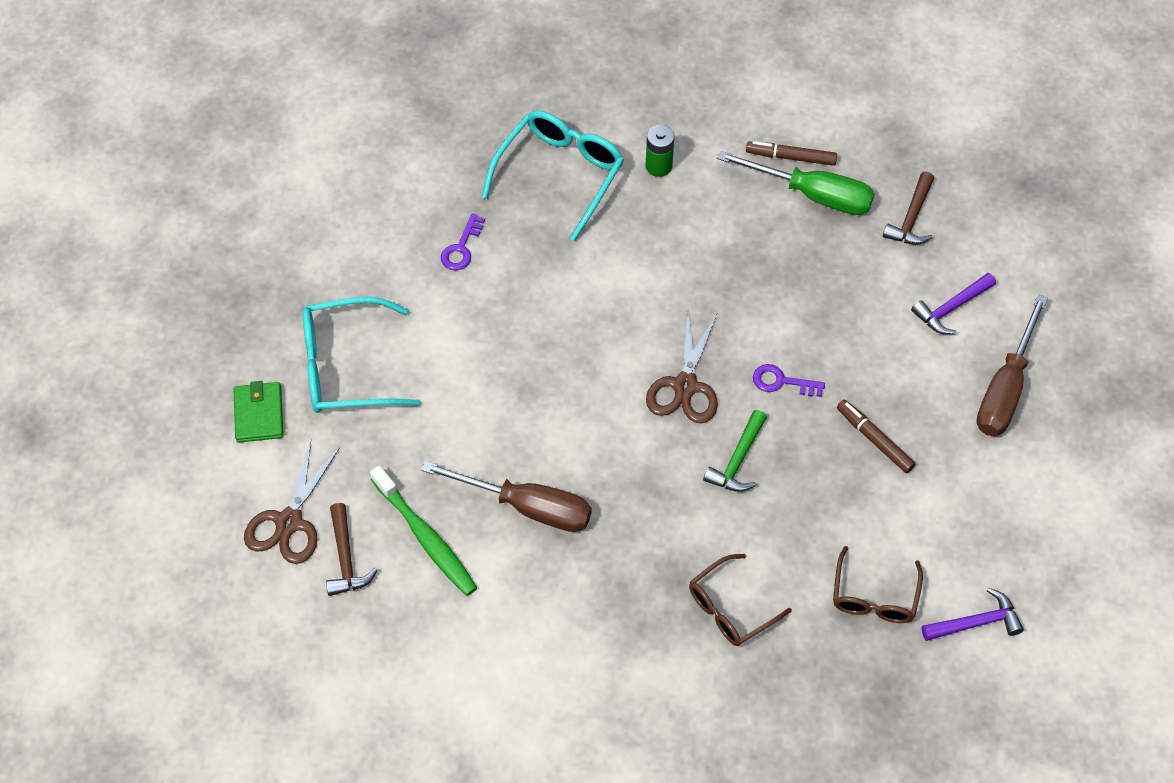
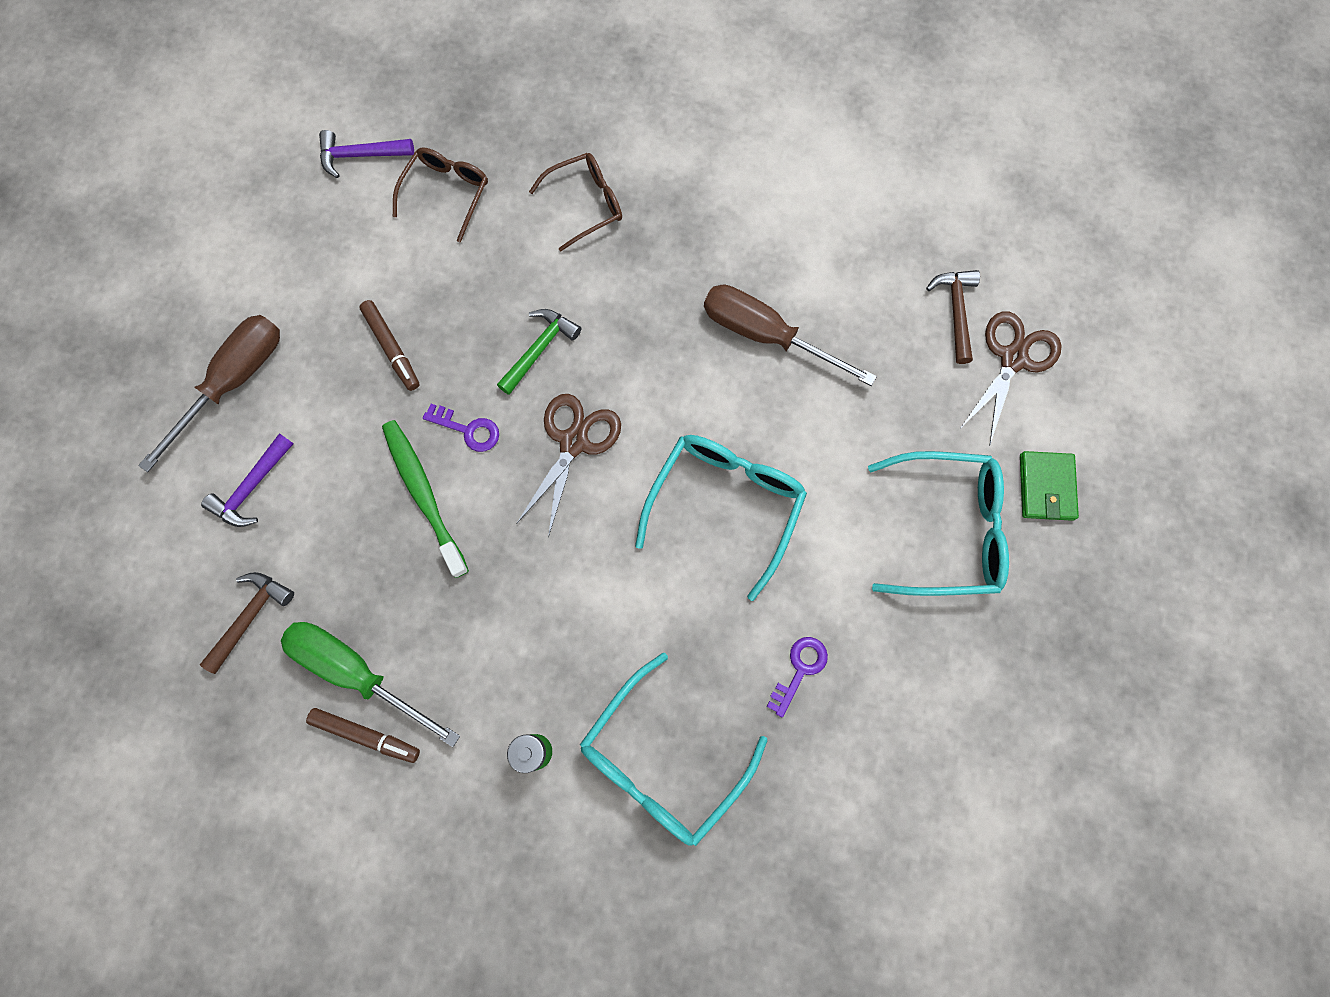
camera: 170 degrees left, 15 degrees up
(426, 537) = (873, 320): green toothbrush -> green toothbrush (424, 494)
(541, 357) = (725, 505): none -> turquoise glasses
(951, 308) = (252, 487): purple hammer -> purple hammer turned 150 degrees clockwise

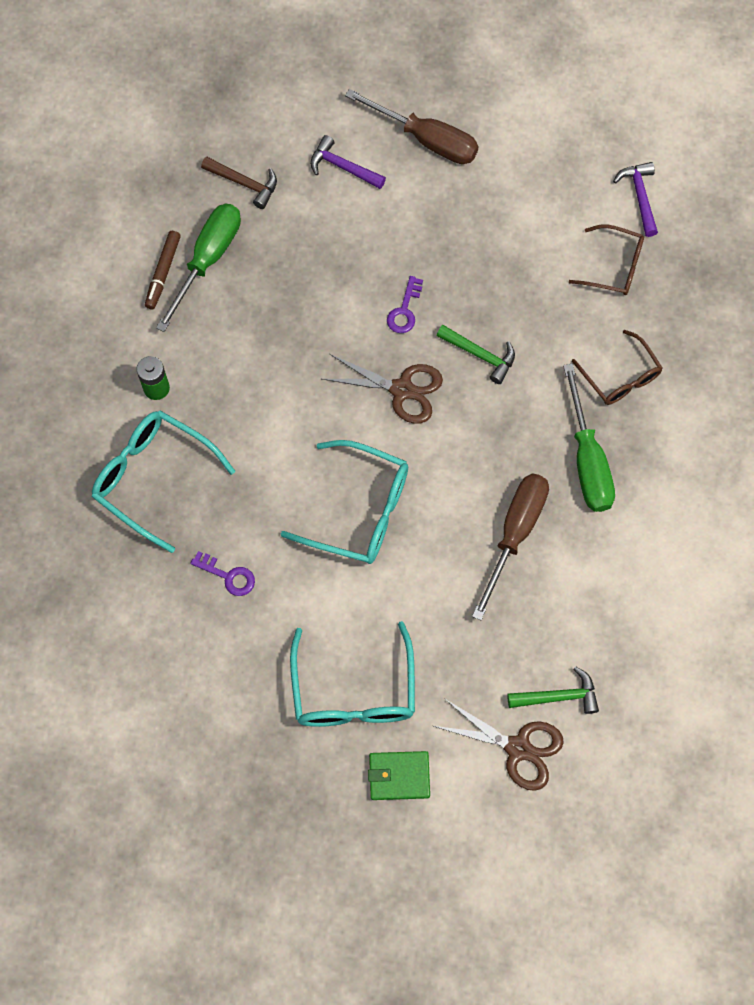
camera: 85 degrees right, 5 degrees down
(392, 348) = (468, 246): brown marker -> none
(424, 494) = (348, 286): green toothbrush -> none
(683, 250) = (587, 460): none -> green screwdriver
(955, 312) = (558, 696): brown hammer -> green hammer

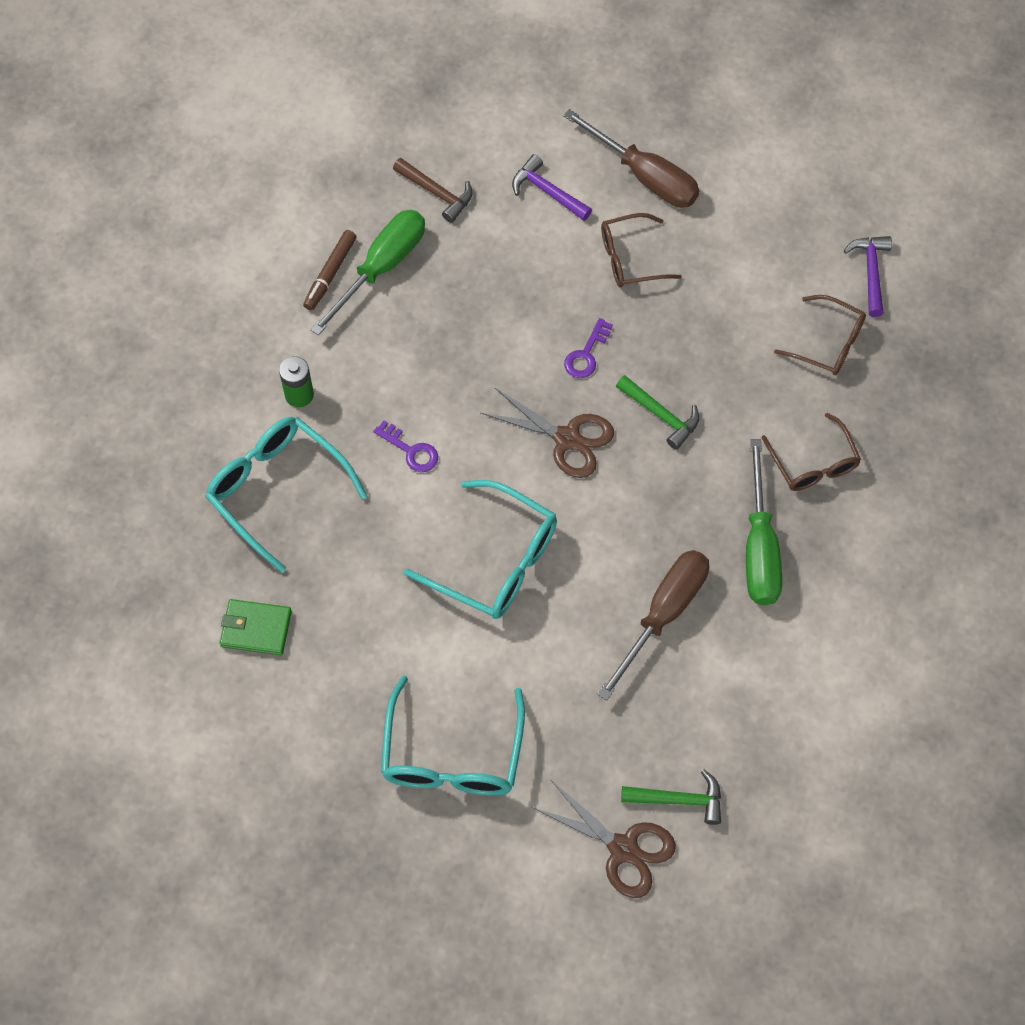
camera: 10 degrees right, 5 degrees down
(228, 576) = (338, 608): purple key -> purple key (411, 450)
(399, 776) = (484, 856): green wallet -> green wallet (256, 629)
(427, 217) = (630, 258): none -> brown glasses

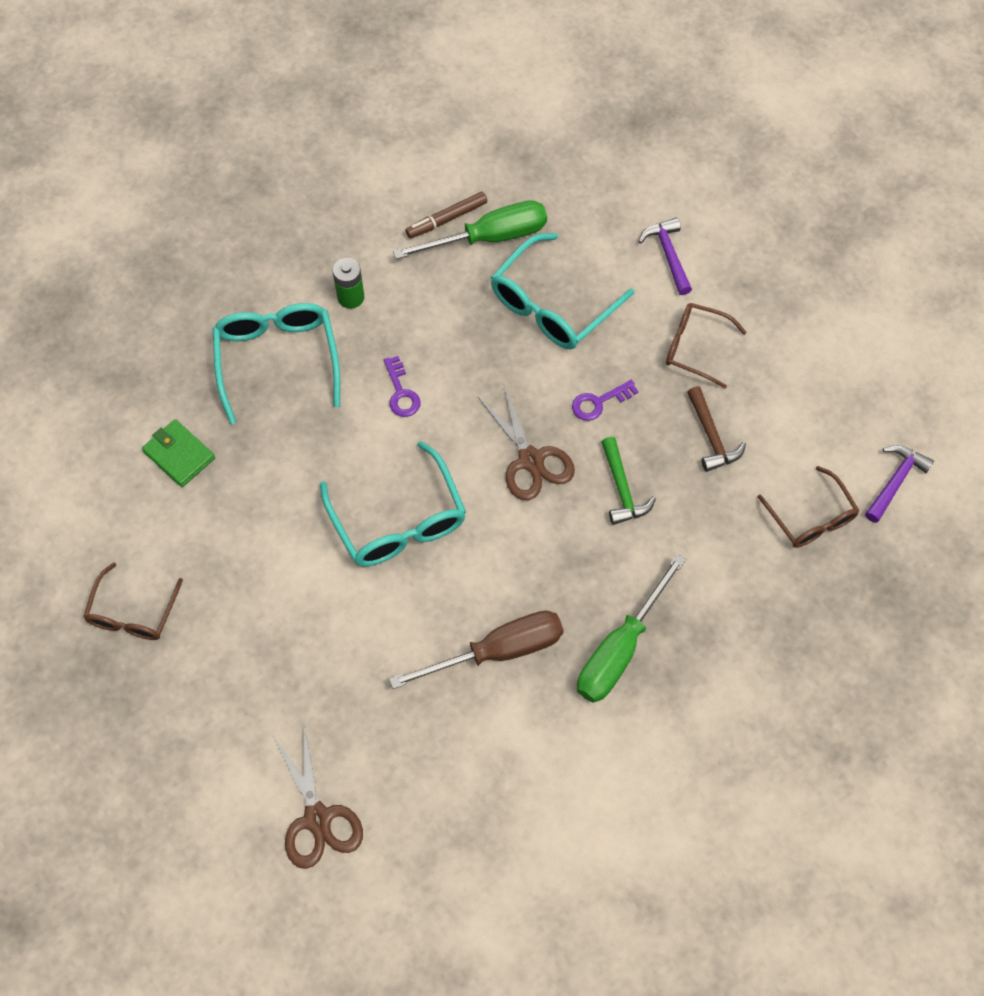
camera: 35 degrees right, 0 degrees up
(437, 193) = (578, 205): brown hammer -> brown hammer (711, 436)
(452, 755) = (245, 650): turquoise glasses -> turquoise glasses (552, 305)
(644, 176) = (759, 288): brown screwdriver -> none
(679, 800) = (392, 810): green hammer -> none
(813, 463) = (720, 609): brown glasses -> brown glasses (133, 613)

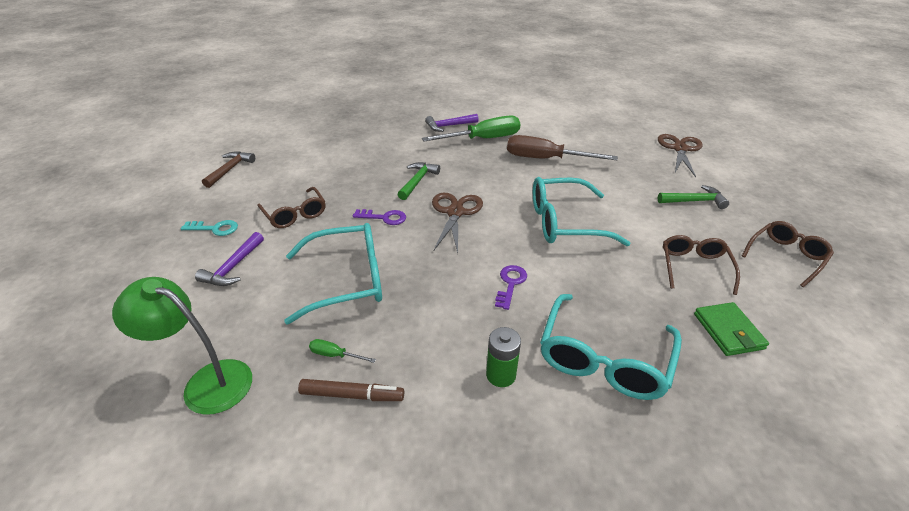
camera: 145 degrees left, 25 degrees down
(260, 669) = (694, 201): none -> green hammer
(398, 521) = (564, 222): turquoise glasses -> turquoise glasses turned 105 degrees counterclockwise
(489, 237) = (335, 355): green screwdriver -> green screwdriver, size x0.41
(557, 167) = (207, 382): none -> green lamp
(711, 436) = (344, 178): brown hammer -> brown hammer (230, 169)
(747, 280) = (215, 228): none -> turquoise key
(811, 518) = (342, 138): brown glasses -> brown glasses (694, 267)
(895, 481) = (289, 133): purple hammer -> purple hammer (449, 126)

